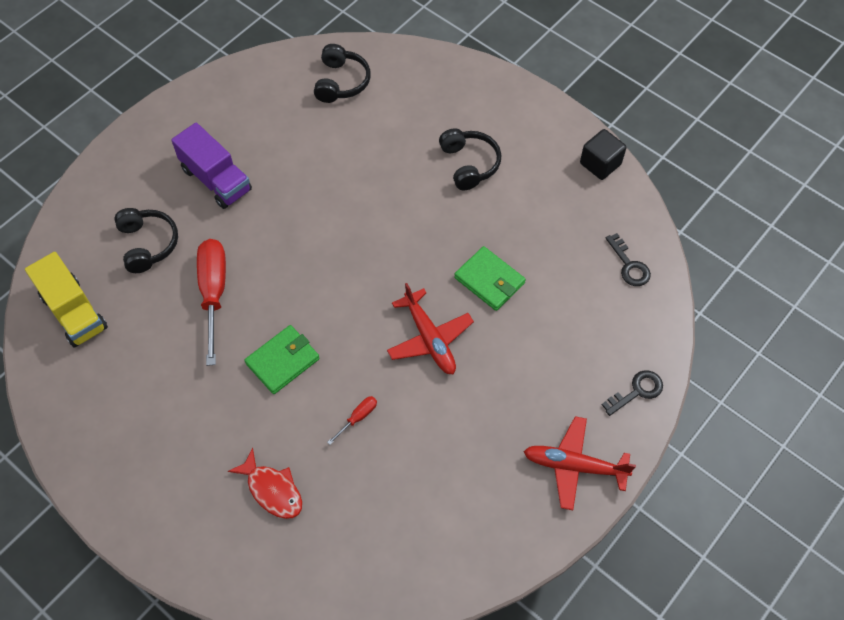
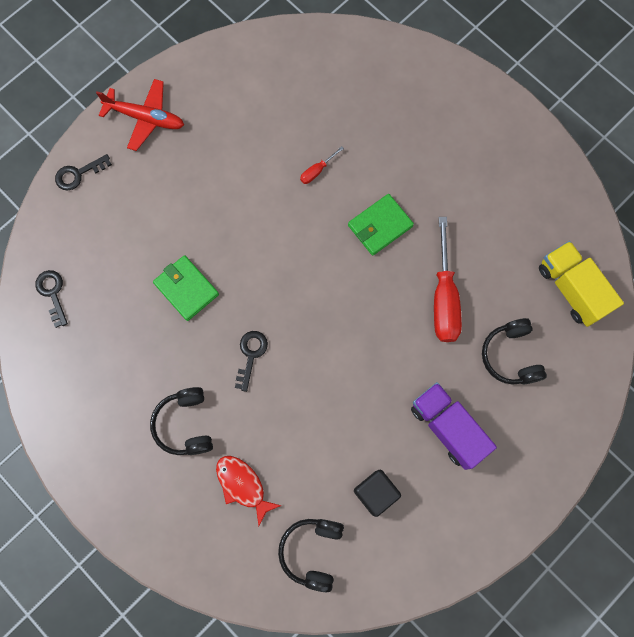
camera: 175 degrees left, 15 degrees up
(272, 490) = (388, 119): red fish -> red fish (243, 485)
(413, 225) = (251, 355): none -> black key
(429, 338) = (249, 236): red plane -> none
(600, 164) = (50, 412): black cube -> black cube (375, 492)

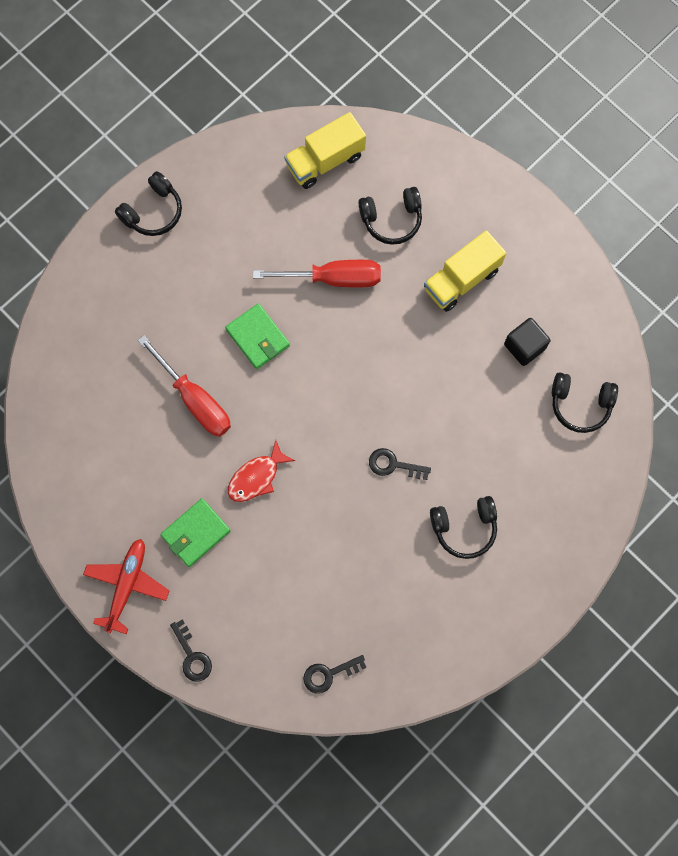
camera: 90 degrees left, 0 degrees up
(186, 289) = (324, 532): green wallet -> green wallet (196, 533)
(243, 485) = (522, 470): red fish -> red fish (256, 477)
(316, 171) = (195, 400): red screwdriver -> red screwdriver, size x2.25
(447, 427) = (461, 279): purple truck -> yellow truck
(505, 128) = (153, 211): none -> black headphones

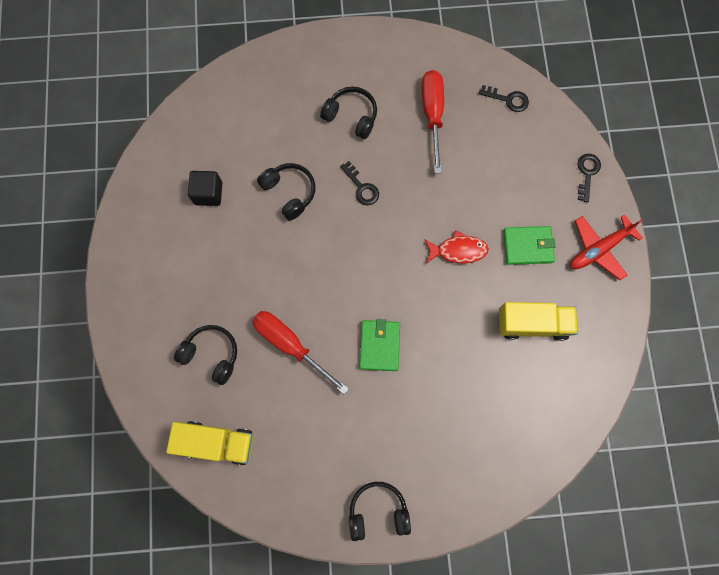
camera: 140 degrees left, 0 degrees up
(195, 400) = (459, 336): red screwdriver -> red screwdriver (432, 114)
(461, 279) = (205, 271): yellow truck -> yellow truck (532, 324)
(580, 404) = (210, 130): black headphones -> black headphones (289, 192)

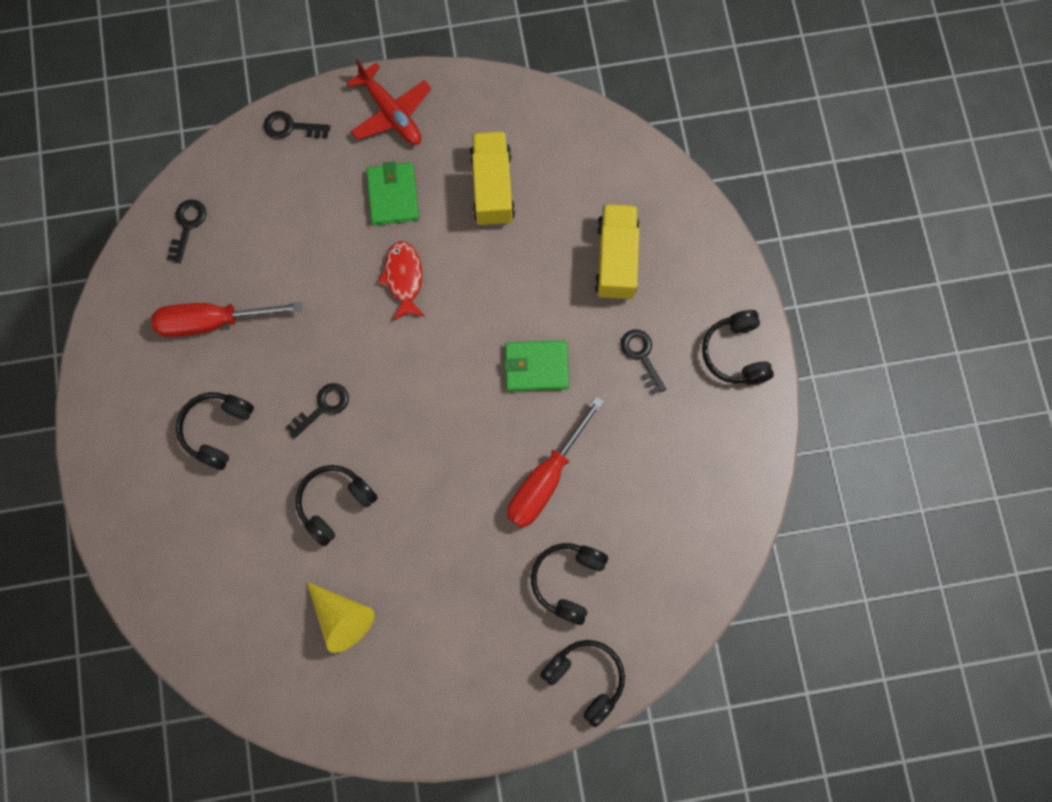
camera: 95 degrees left, 0 degrees up
(139, 361) = (585, 678): none -> black headphones
(208, 193) = (342, 617): black cube -> yellow cone
(216, 442) = (679, 558): yellow truck -> yellow truck (616, 259)
(381, 431) = (641, 356): none -> black key

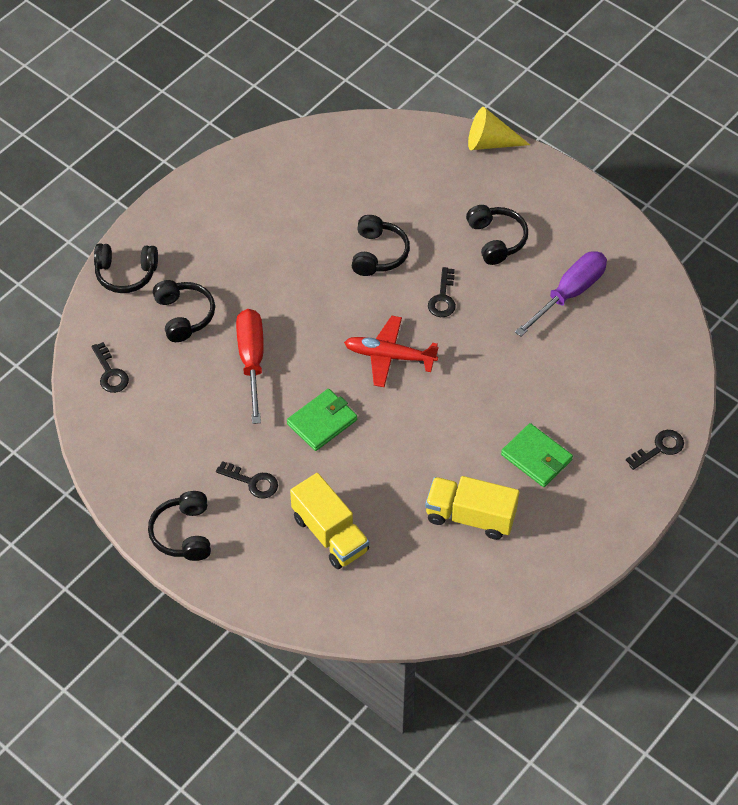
camera: 140 degrees right, 20 degrees down
(187, 226) = (653, 335): black key -> black key (110, 373)
(211, 322) = (570, 293): red screwdriver -> purple screwdriver
(342, 617) = (312, 203): yellow cone -> yellow cone (490, 143)
(391, 113) = (600, 513): red plane -> red plane (389, 356)
(404, 279) = (471, 410): red fish -> none
(492, 187) = (470, 516): yellow truck -> yellow truck turned 150 degrees clockwise
(735, 353) = (183, 533): black headphones -> black headphones turned 135 degrees counterclockwise

